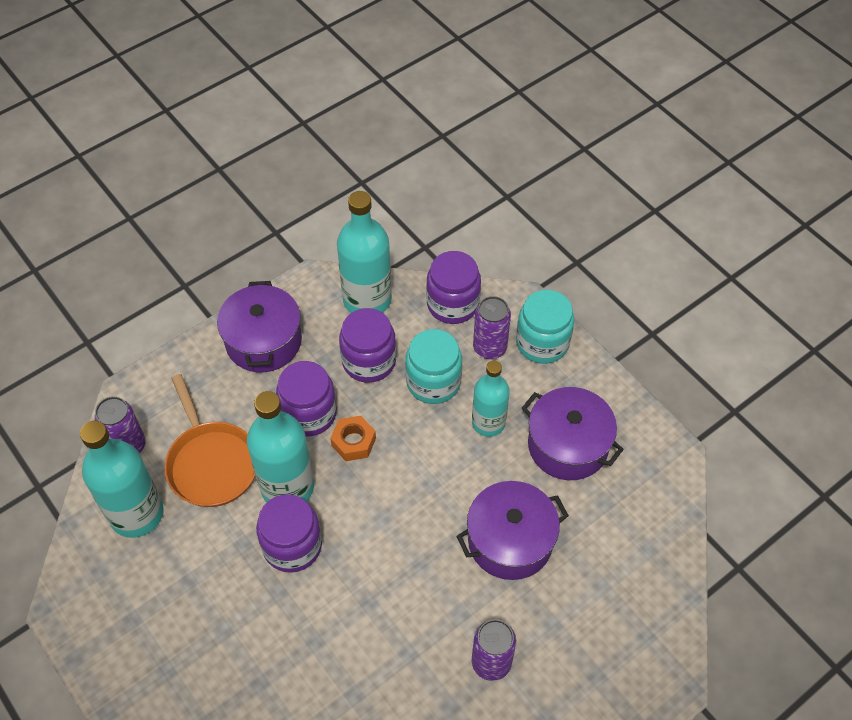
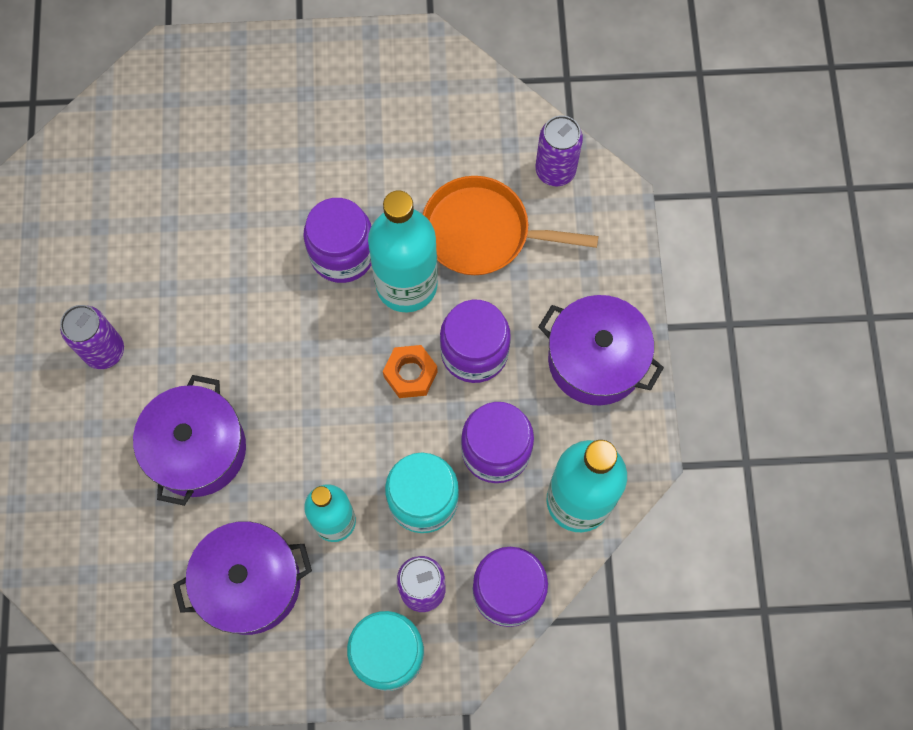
camera: 125 degrees right, 15 degrees up
(136, 513) = (475, 142): turquoise bottle -> none

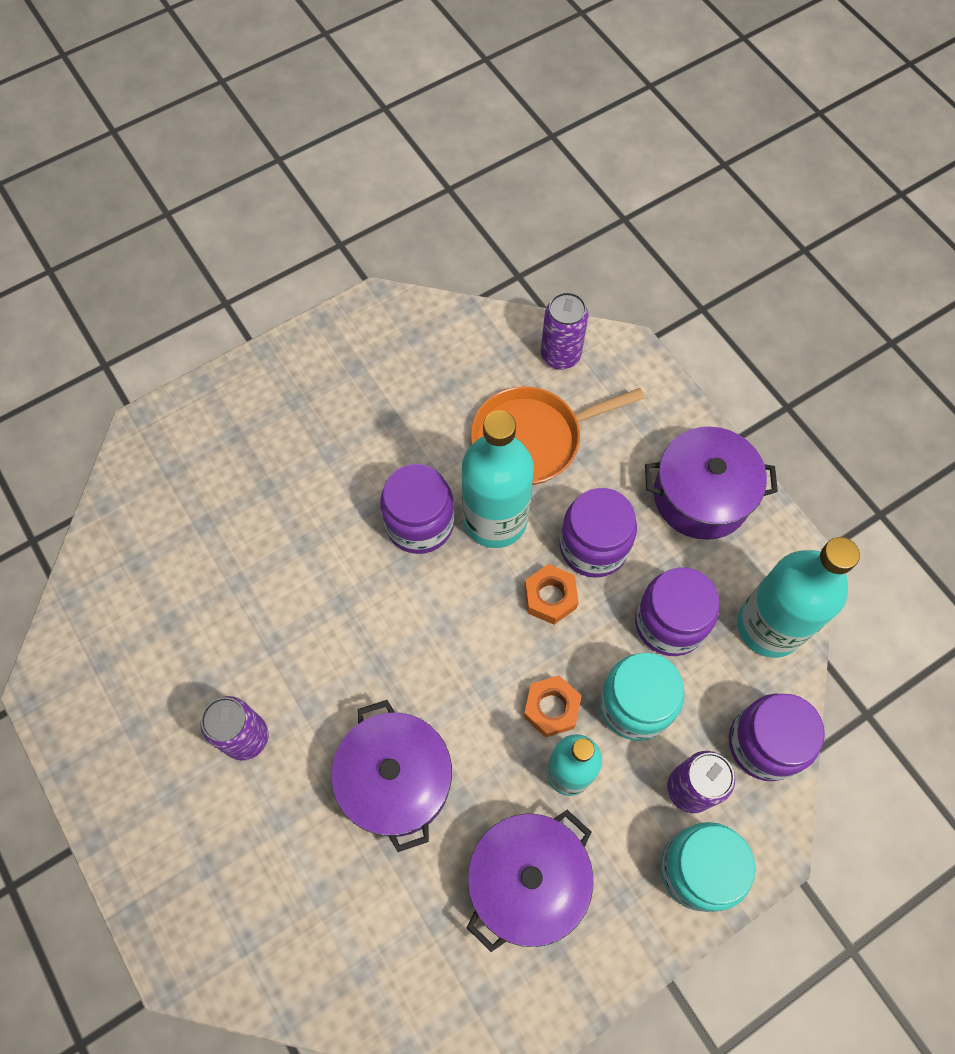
camera: 30 degrees left, 5 degrees down
(353, 463) = (551, 708): none -> orange nut

